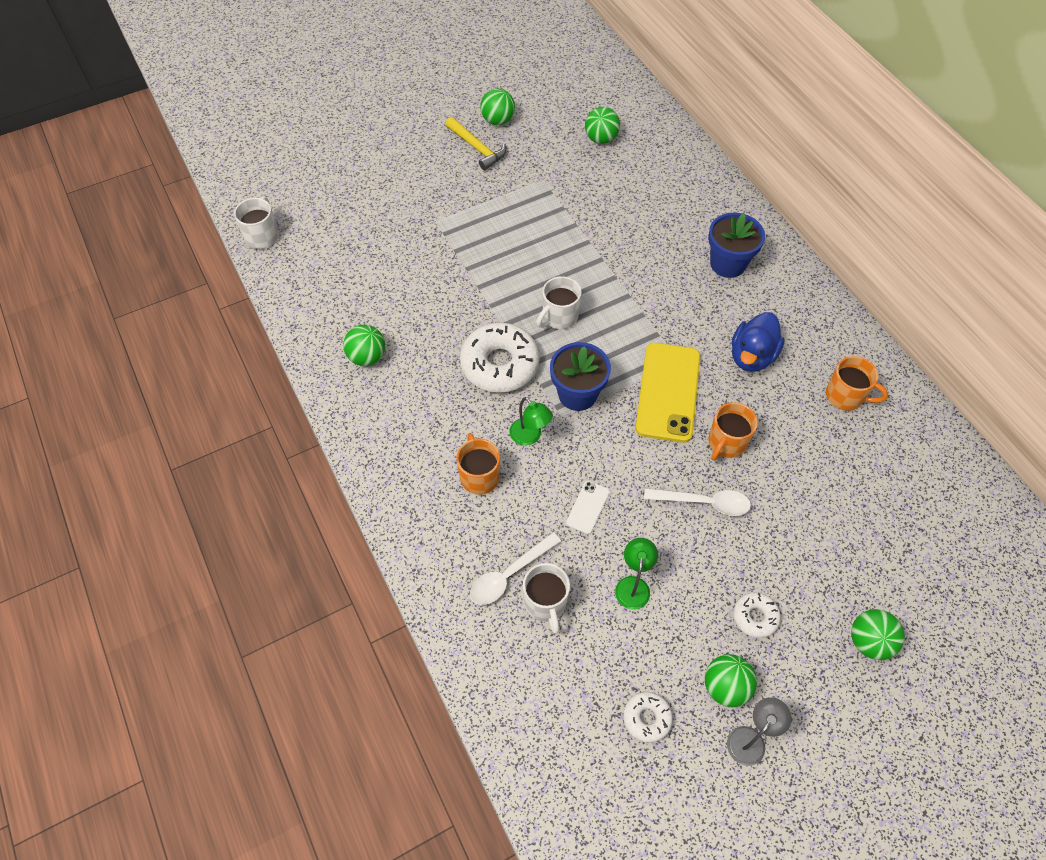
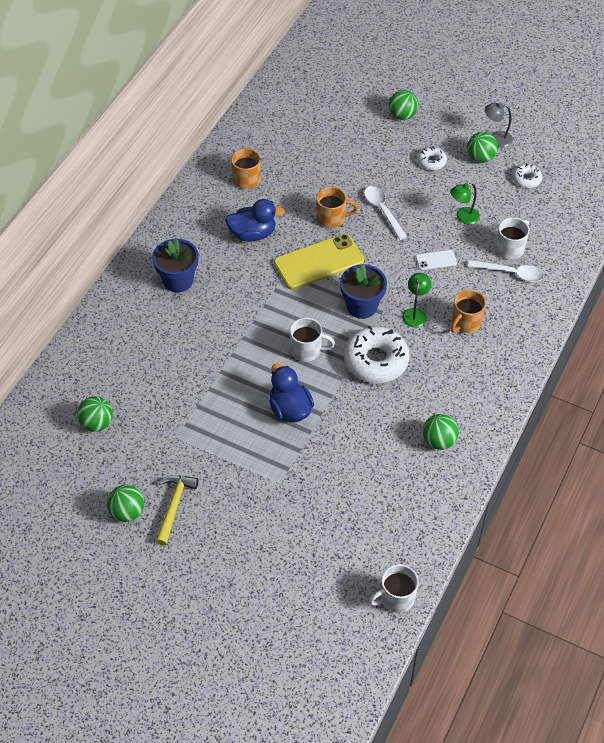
camera: 125 degrees left, 5 degrees down
(503, 267) = (290, 409): none -> blue duck

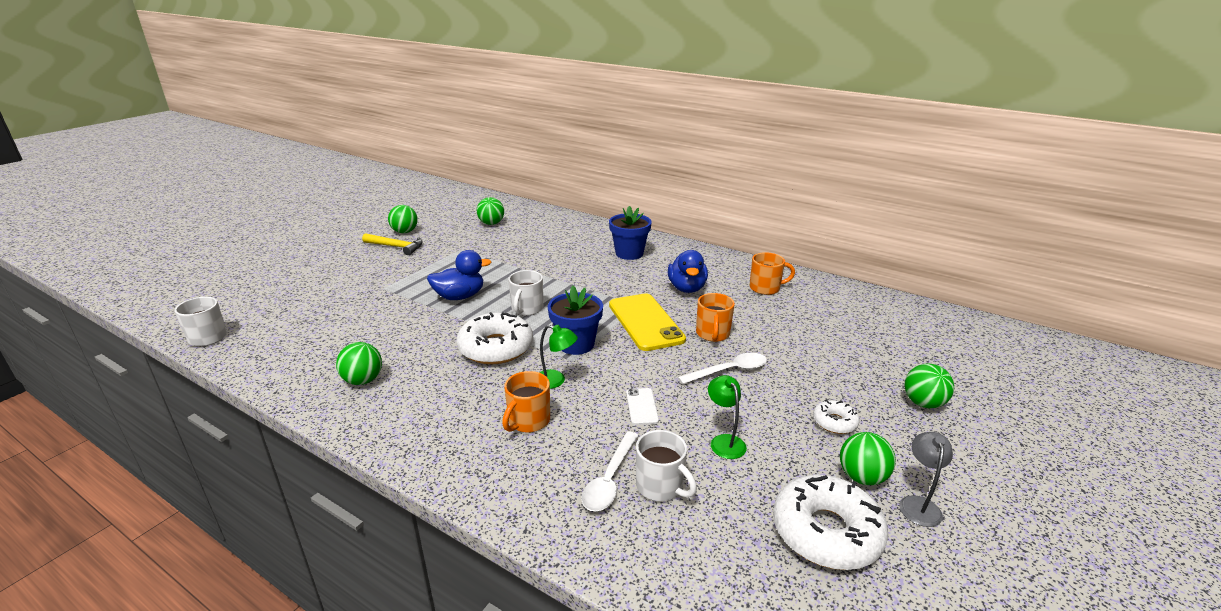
camera: 95 degrees right, 25 degrees down
(465, 323) = (528, 421): orange mug -> orange mug turned 105 degrees counterclockwise
(526, 179) = (826, 532): white donut -> white donut, size x2.00

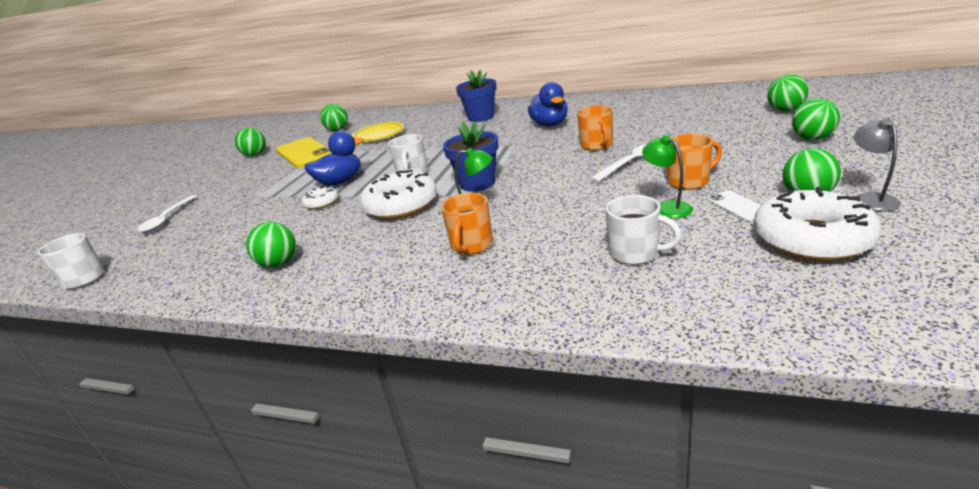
camera: 10 degrees left, 0 degrees up
(396, 247) = (253, 166): yellow hammer -> none
(524, 244) = (379, 135): none -> yellow plate
(609, 479) = (583, 262): white spoon -> white spoon (167, 219)
(642, 406) = (572, 206): white phone -> white phone (737, 206)
(645, 322) = (530, 153): yellow phone -> yellow phone (304, 153)
(765, 288) = (618, 108): orange mug -> orange mug (689, 181)
(834, 422) = (751, 169): white donut -> white donut (321, 203)
(926, 353) = (785, 110): none -> green ball

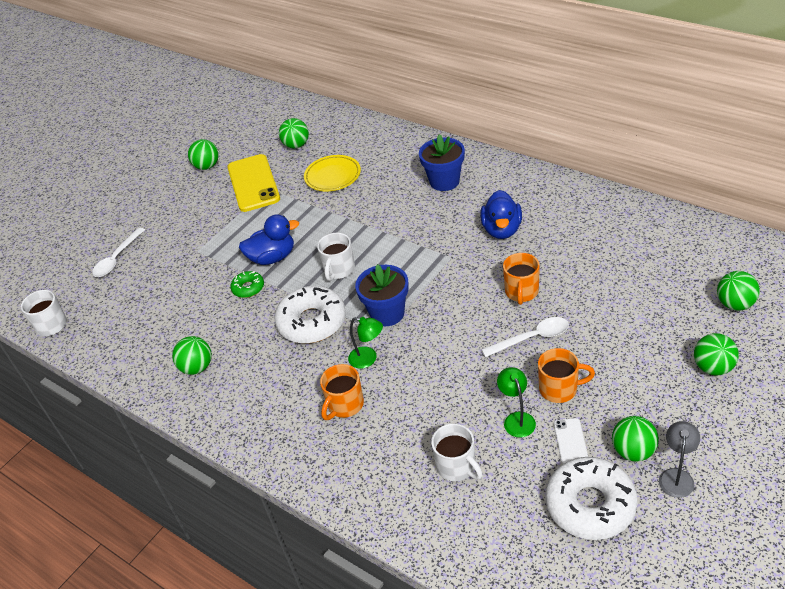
camera: 20 degrees right, 15 degrees up
(321, 203) = (248, 288): white donut -> green donut

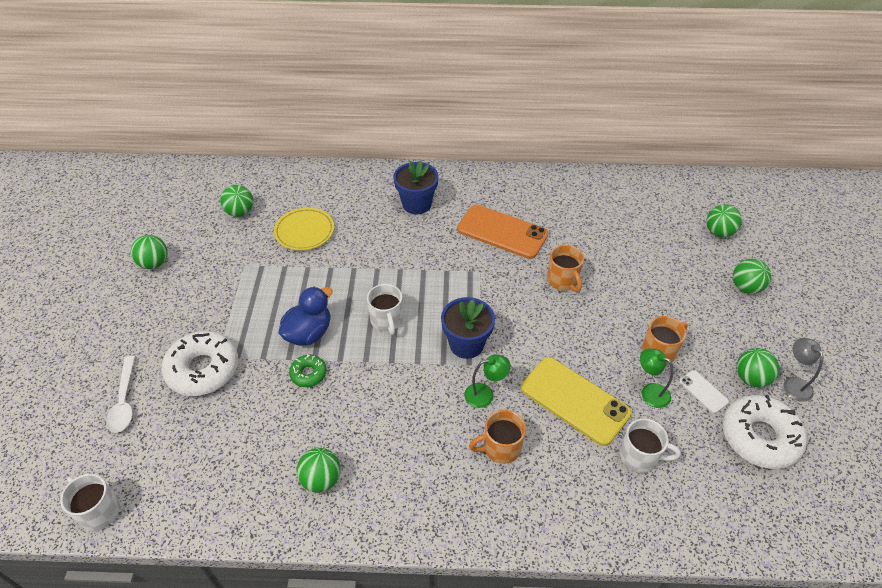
camera: 40 degrees left, 5 degrees up
(253, 183) = (224, 265): yellow phone -> yellow phone (574, 400)
(312, 322) = (402, 381): white donut -> white donut (203, 369)
(345, 405) = (500, 448): orange mug -> orange mug turned 75 degrees clockwise
(502, 230) = (502, 232): blue duck -> orange phone
(532, 338) = (603, 317): white spoon -> none

